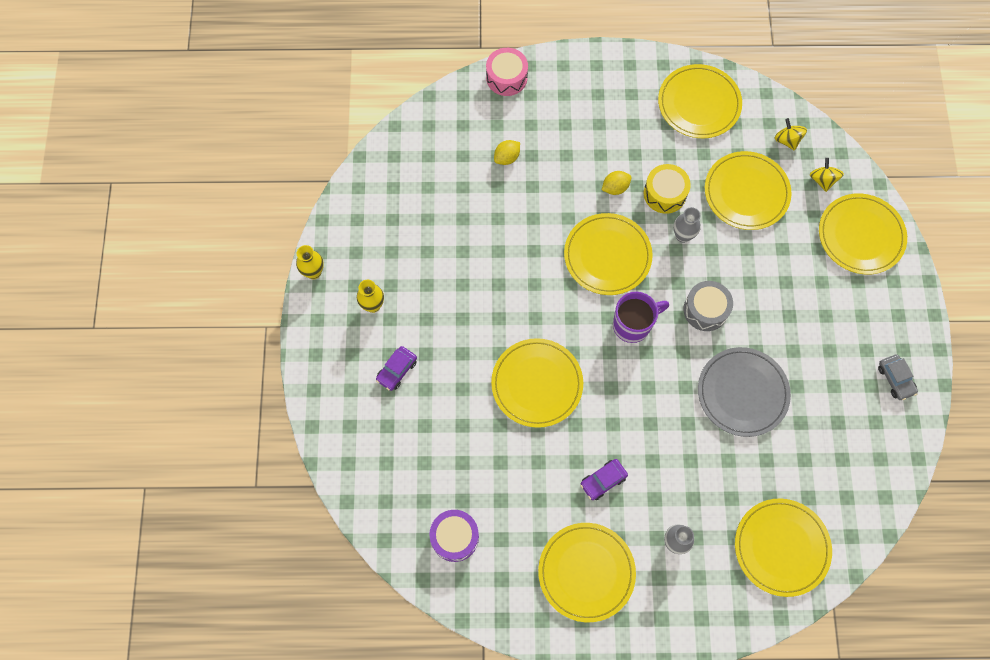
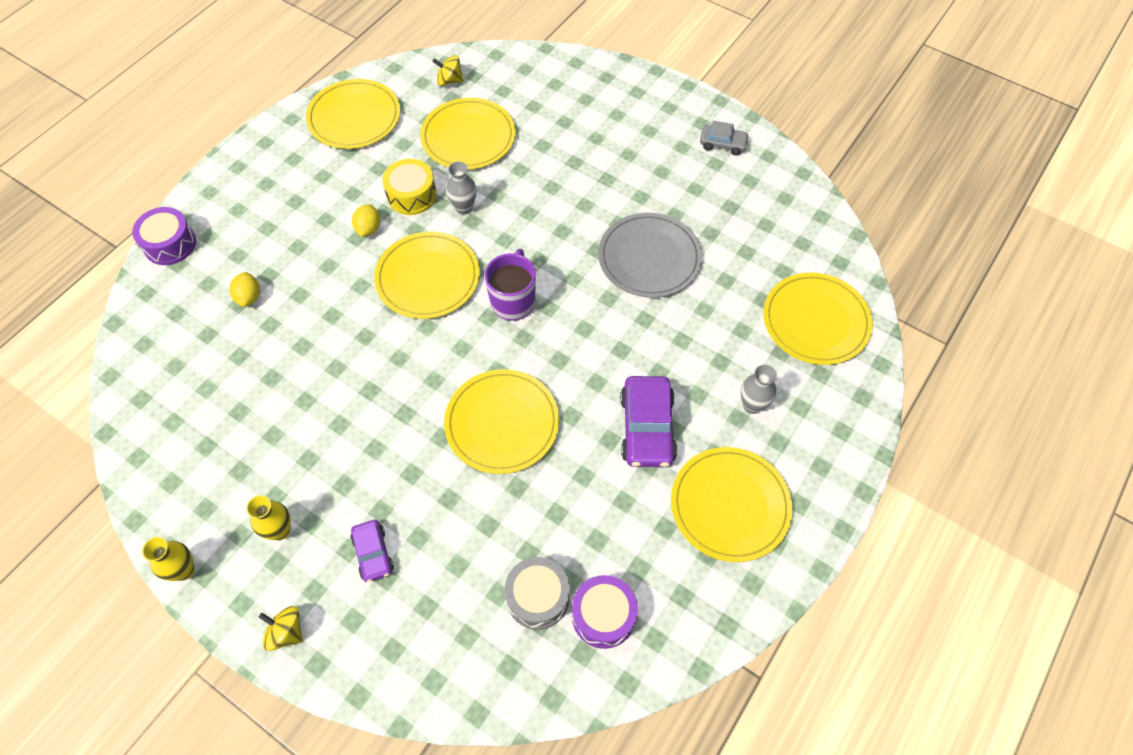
camera: 55 degrees left, 10 degrees down
(506, 77) = (170, 244): pink drum -> purple drum
(603, 481) = (647, 428): purple car -> purple car, size x1.72
(705, 310) = (548, 235): grey drum -> grey drum (538, 597)
(822, 180) = (507, 81): yellow spinning top -> yellow spinning top (286, 632)
(860, 235) = (579, 87): yellow plate -> none

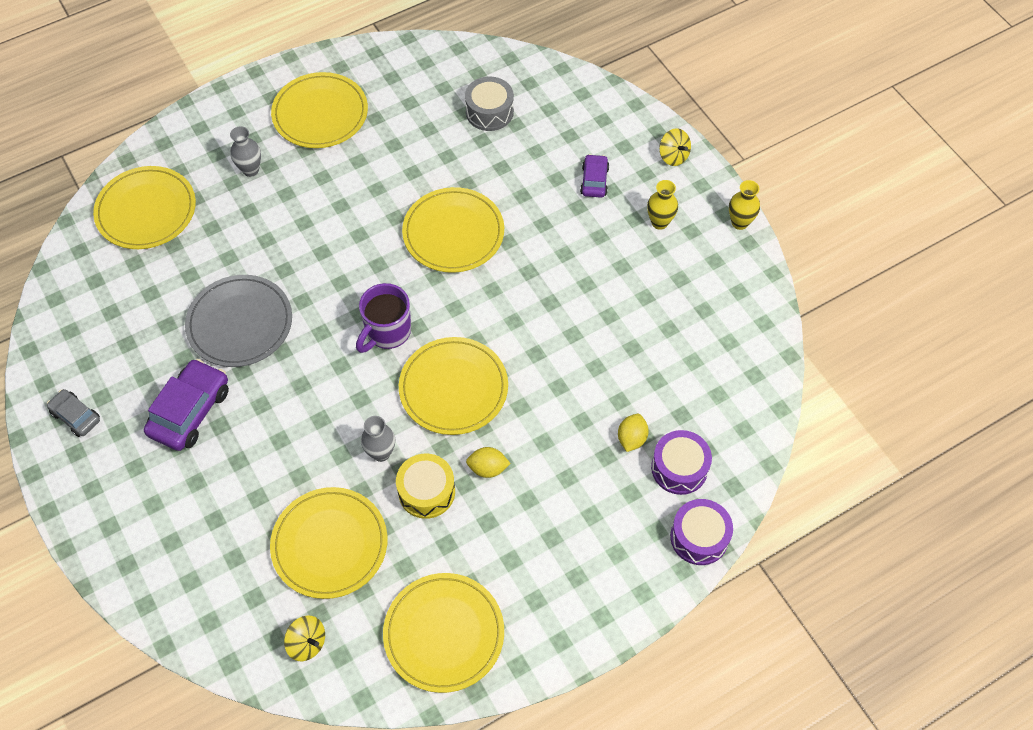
camera: 155 degrees left, 0 degrees up
(368, 229) = (488, 468): yellow lemon -> yellow lemon turned 60 degrees clockwise
(603, 616) = (451, 86): purple drum -> purple drum (679, 468)
(647, 428) = (343, 185): purple car -> purple car (190, 411)

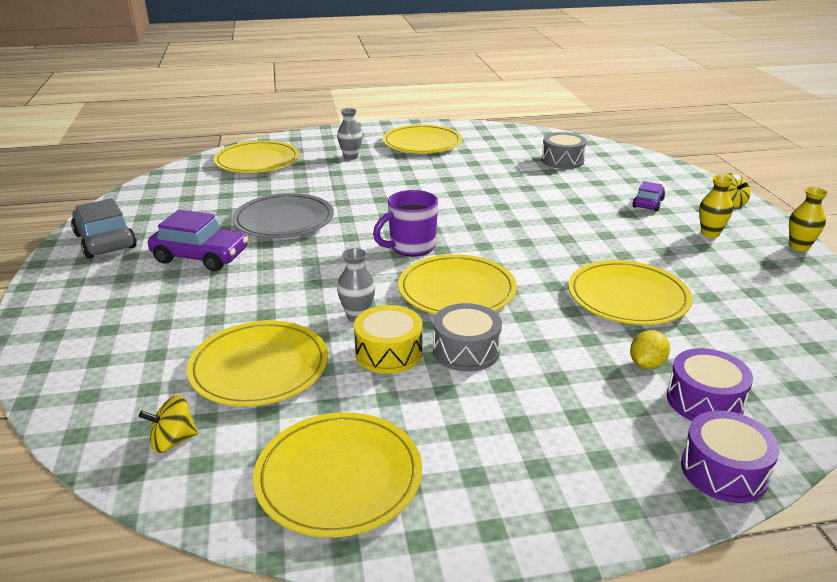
camera: 20 degrees right, 30 degrees down
(76, 416) = (105, 241): grey car -> grey car, size x1.72
(190, 411) = (200, 256): purple car -> purple car turned 60 degrees clockwise
(307, 643) = (173, 441): yellow spinning top -> yellow spinning top turned 105 degrees clockwise
(453, 233) = (502, 208): yellow plate -> yellow plate (628, 297)
(488, 468) = (466, 351): yellow lemon -> grey drum

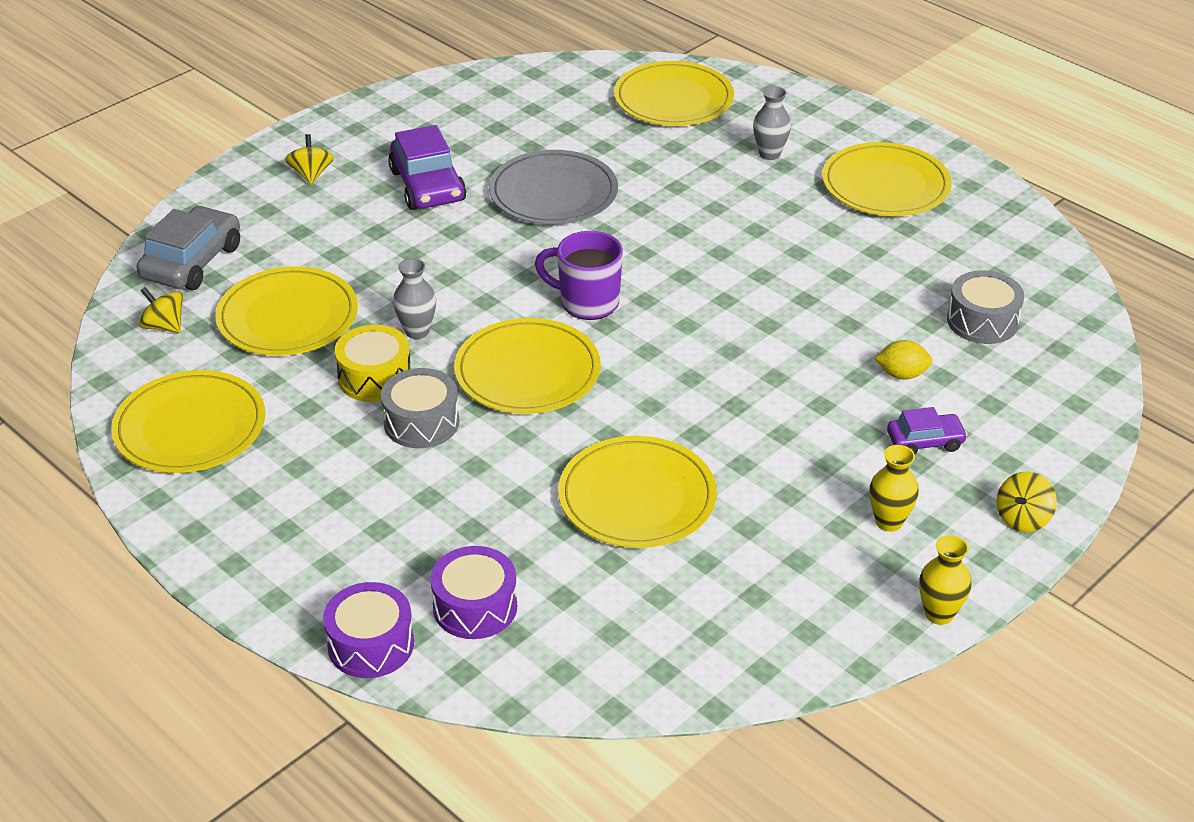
camera: 55 degrees right, 10 degrees up
(102, 295) = (311, 174): none -> yellow spinning top
(105, 241) = (398, 118): grey car -> grey car (192, 262)
(646, 364) = (507, 550): yellow lemon -> yellow lemon (902, 374)

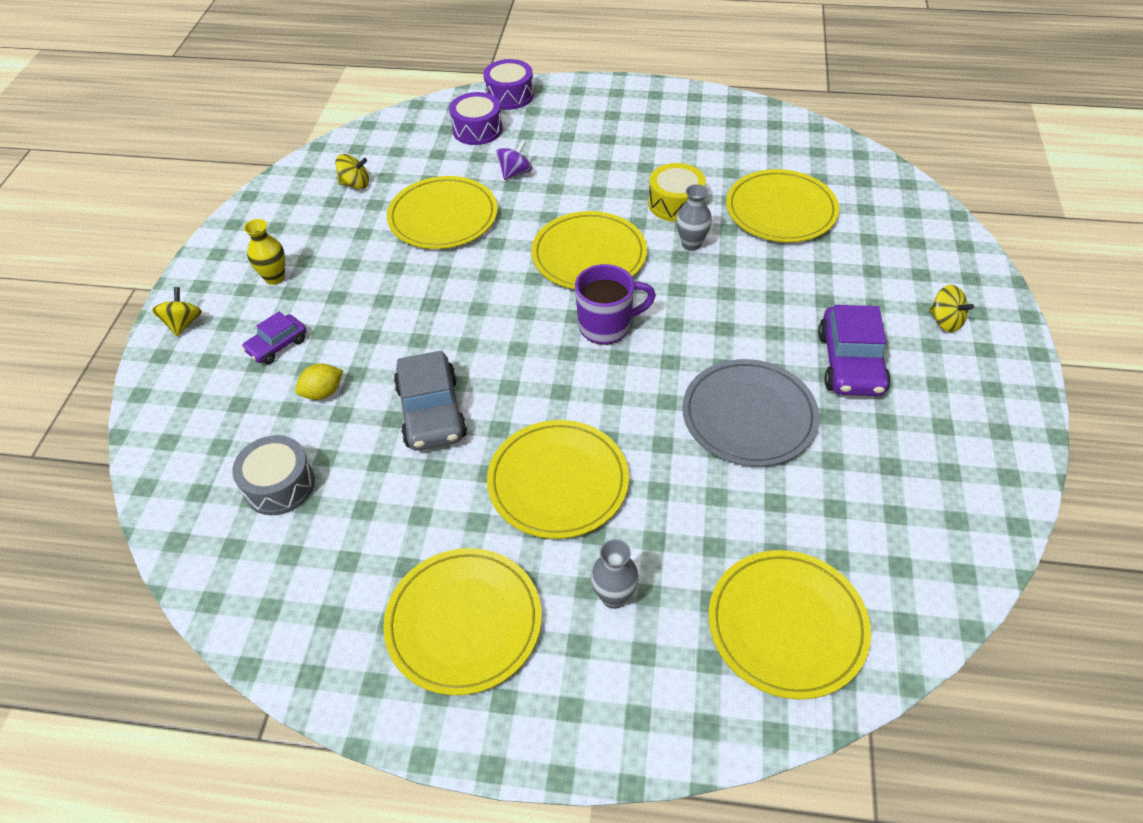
camera: 145 degrees right, 10 degrees up
(164, 326) = (838, 168): yellow spinning top -> yellow spinning top (355, 184)
(190, 427) = (732, 130): yellow plate -> yellow plate (558, 482)
(192, 262) = (896, 211): grey car -> grey car (431, 412)
(421, 422) = (614, 194): grey drum -> none
(427, 186) = (850, 363): purple car -> purple car turned 120 degrees counterclockwise
(497, 511) = (515, 173): none -> purple spinning top
(939, 614) = (217, 241): yellow vase -> none

